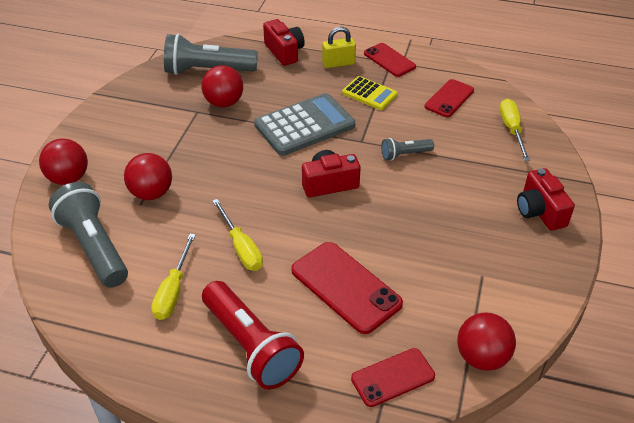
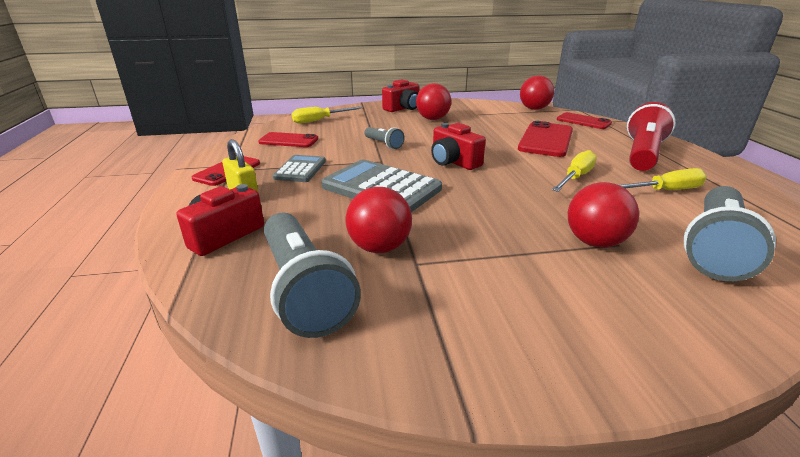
camera: 115 degrees left, 15 degrees down
(68, 178) = (685, 326): red ball -> red ball (432, 119)
(369, 94) = (300, 169): yellow calculator -> grey calculator

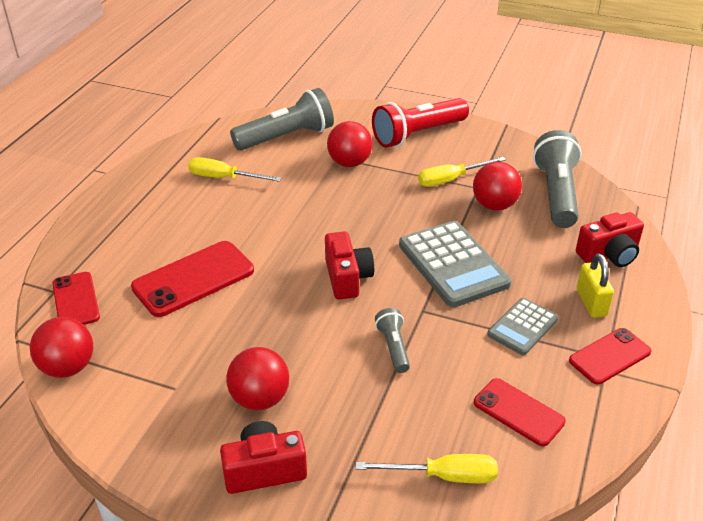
camera: 150 degrees left, 10 degrees up
(576, 177) = (265, 215): yellow screwdriver -> yellow screwdriver (451, 179)
(642, 154) = (147, 219): red flashlight -> red flashlight (418, 135)

